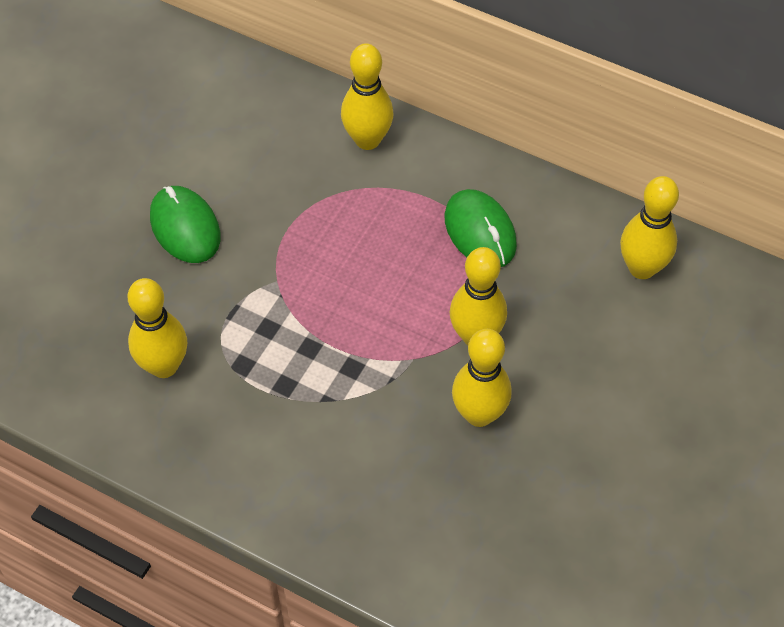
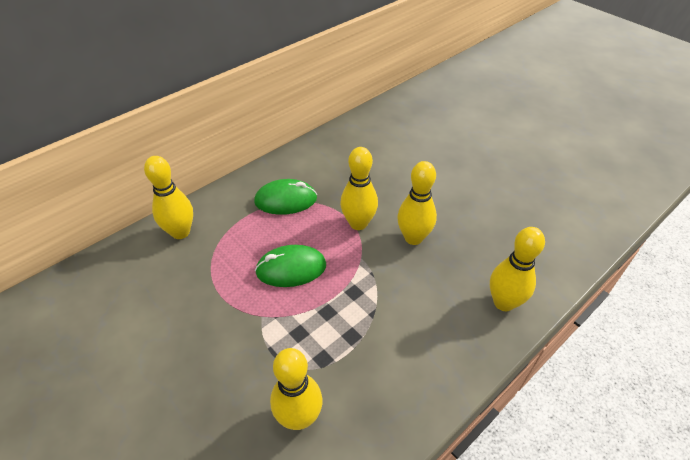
camera: 70 degrees left, 10 degrees down
(185, 227) = (177, 364): green mouse -> green mouse (291, 268)
(642, 268) = (346, 146): yellow bowling pin -> yellow bowling pin (503, 302)

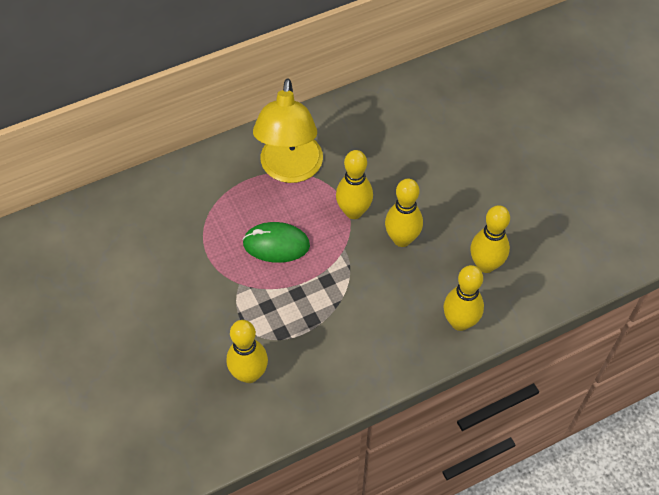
camera: 15 degrees right, 10 degrees up
(180, 232) = (182, 184): yellow bowling pin -> yellow bowling pin (485, 265)
(286, 200) = (290, 170): green mouse -> yellow lamp

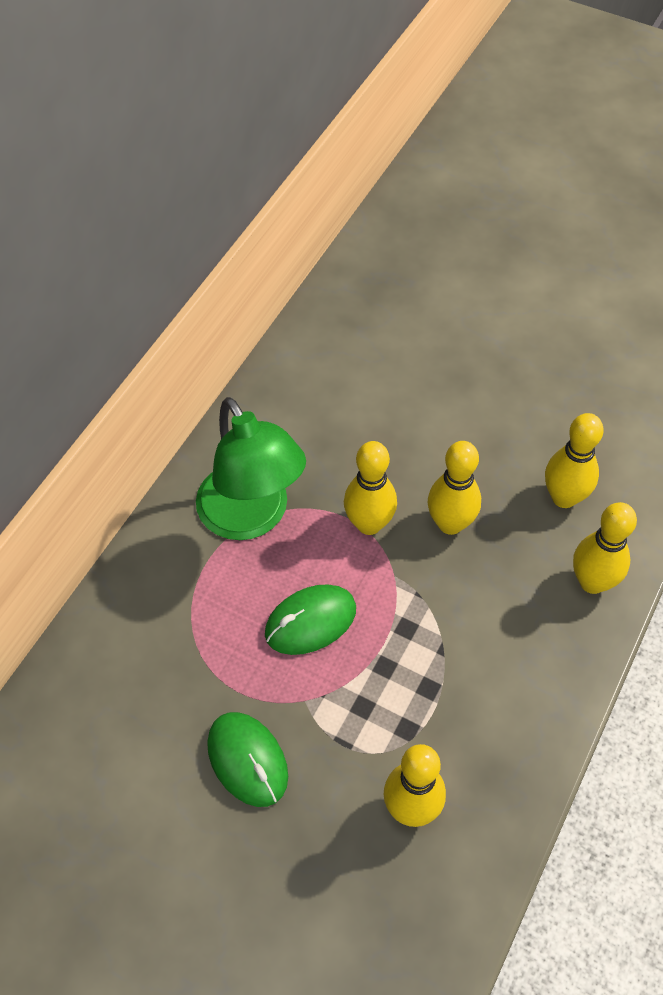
camera: 35 degrees left, 0 degrees up
(184, 294) = (247, 760): none -> green mouse
(290, 170) = (251, 517): yellow lamp -> green lamp

